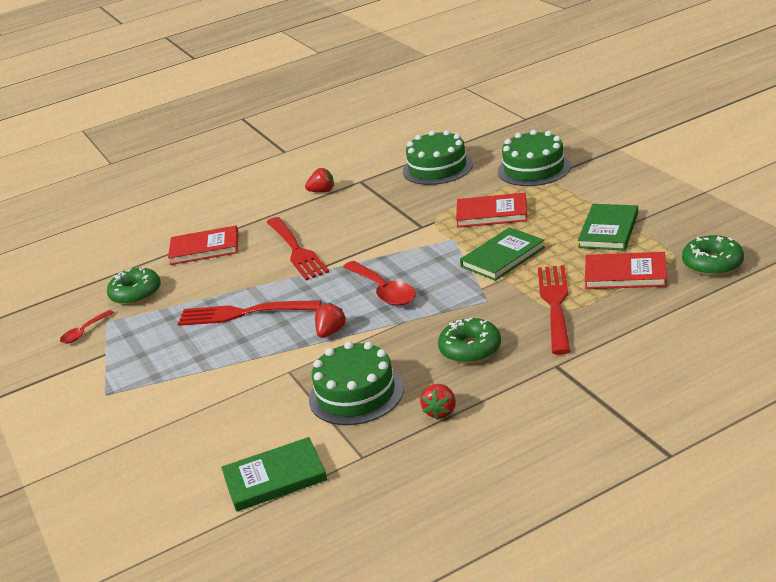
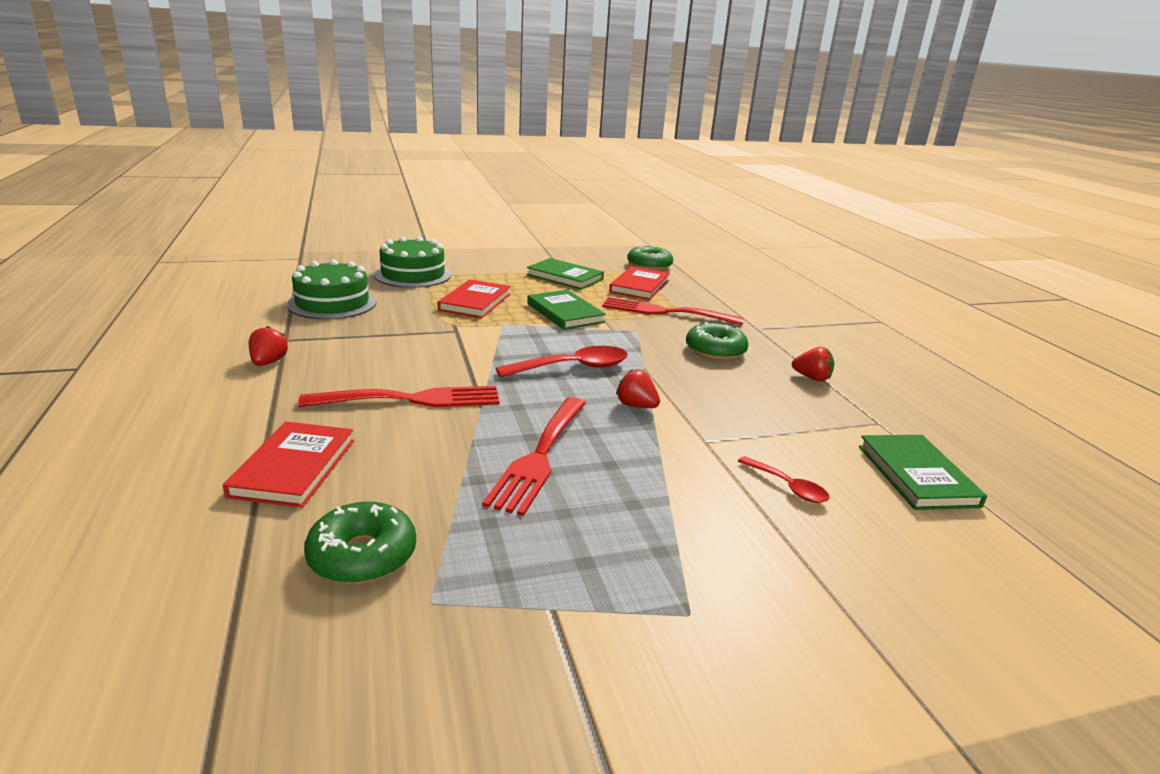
camera: 85 degrees left, 5 degrees down
(84, 332) = (444, 638): red spoon -> red spoon (788, 487)
(356, 394) = (769, 410): green cake -> none

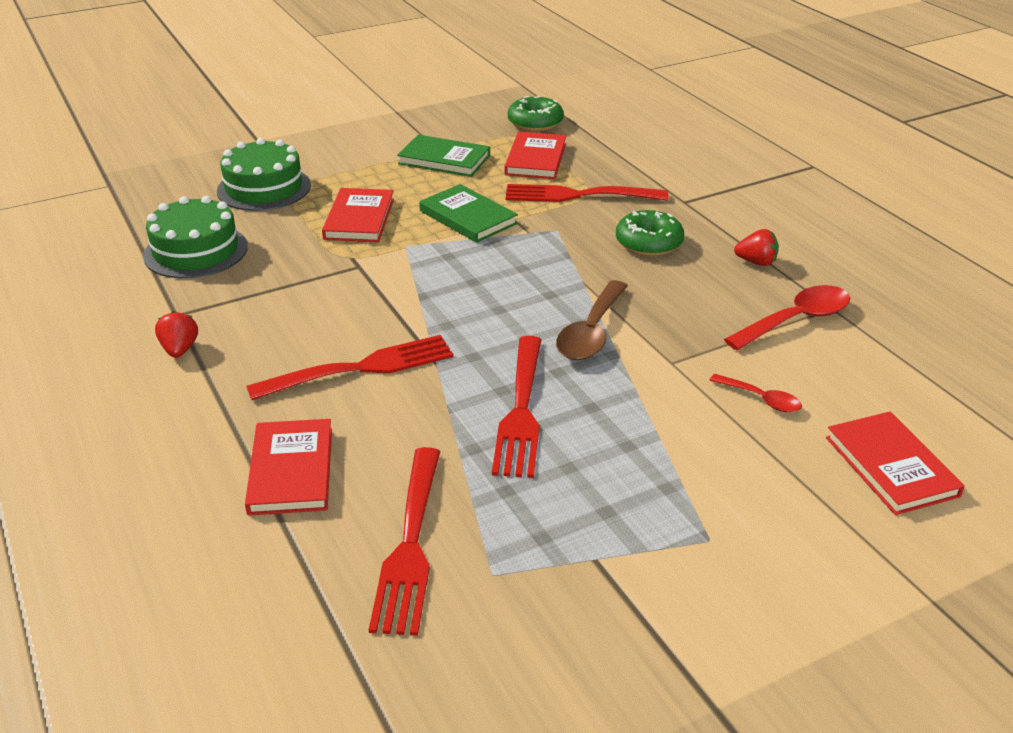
camera: 10 degrees left, 10 degrees up
(362, 555) = (410, 545): green donut -> red fork
(573, 368) = (509, 294): red spoon -> red spoon (796, 320)
(636, 406) = (591, 332): red strawberry -> brown spoon
(917, 475) = (875, 363): green book -> none
(922, 576) = (891, 466): none -> red book

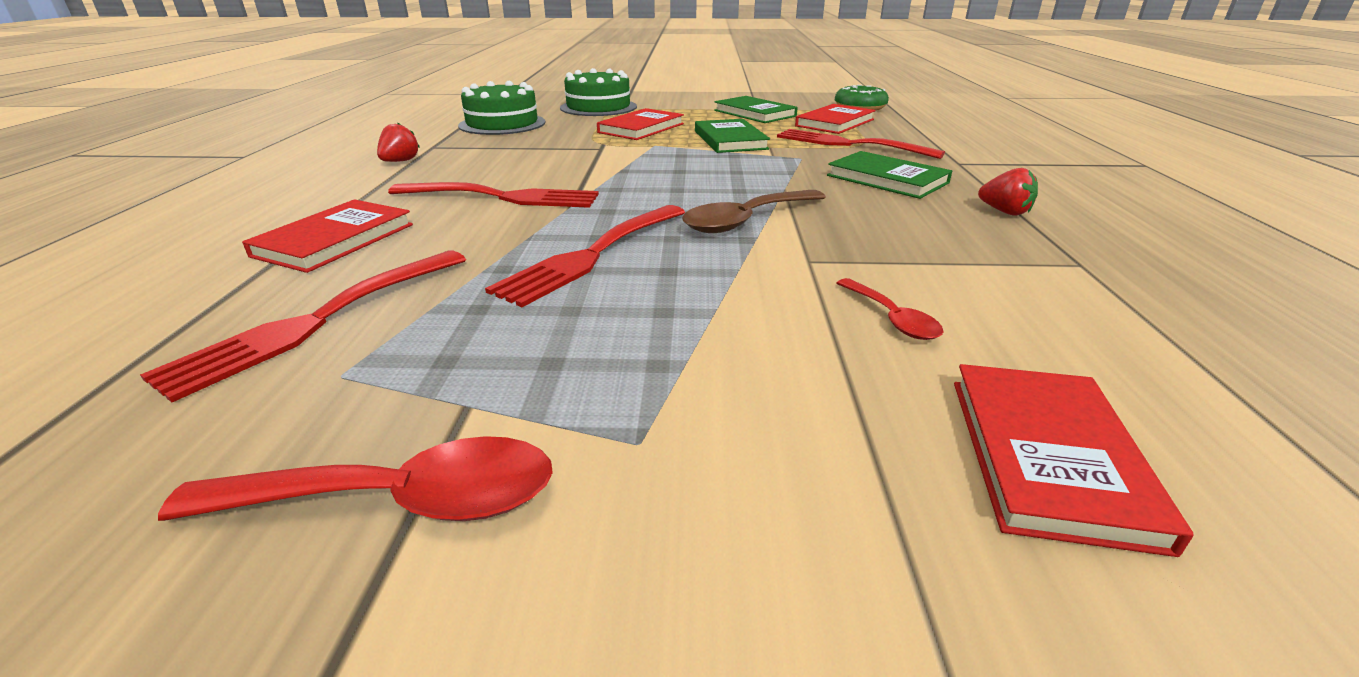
camera: 30 degrees right, 5 degrees down
(648, 243) = (887, 179): green donut -> green book
(796, 320) = (1016, 263): red spoon -> red spoon (399, 500)

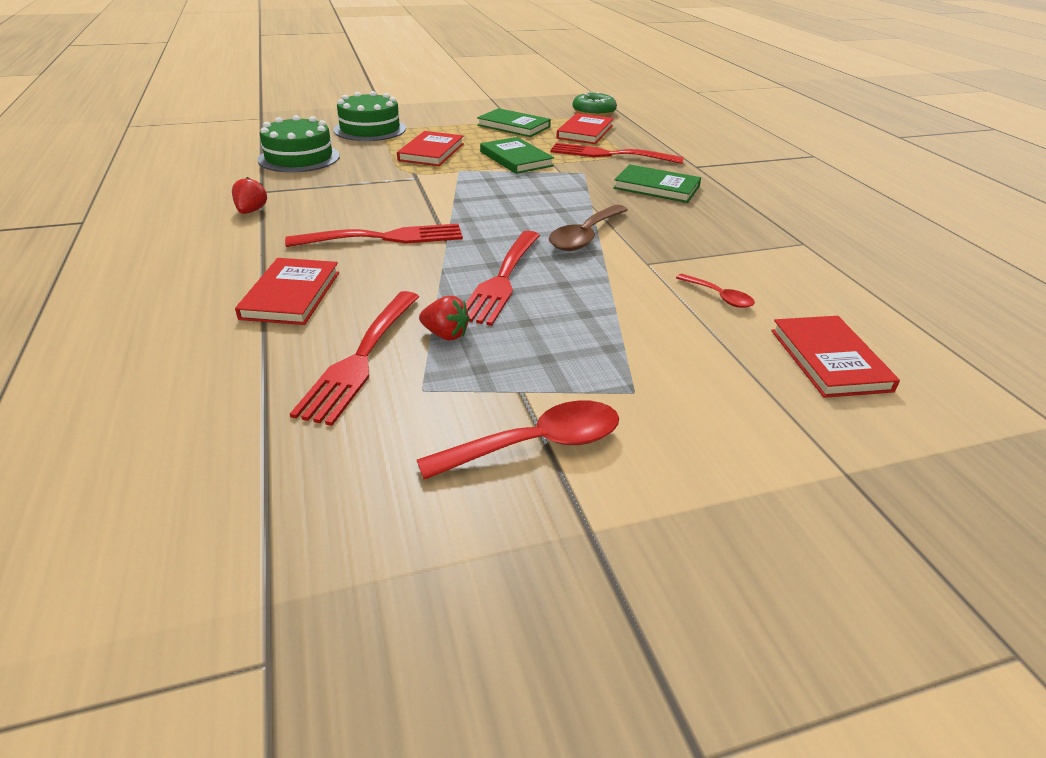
camera: 20 degrees left, 5 degrees up
(1004, 212) = (745, 208): red strawberry -> red strawberry (445, 335)

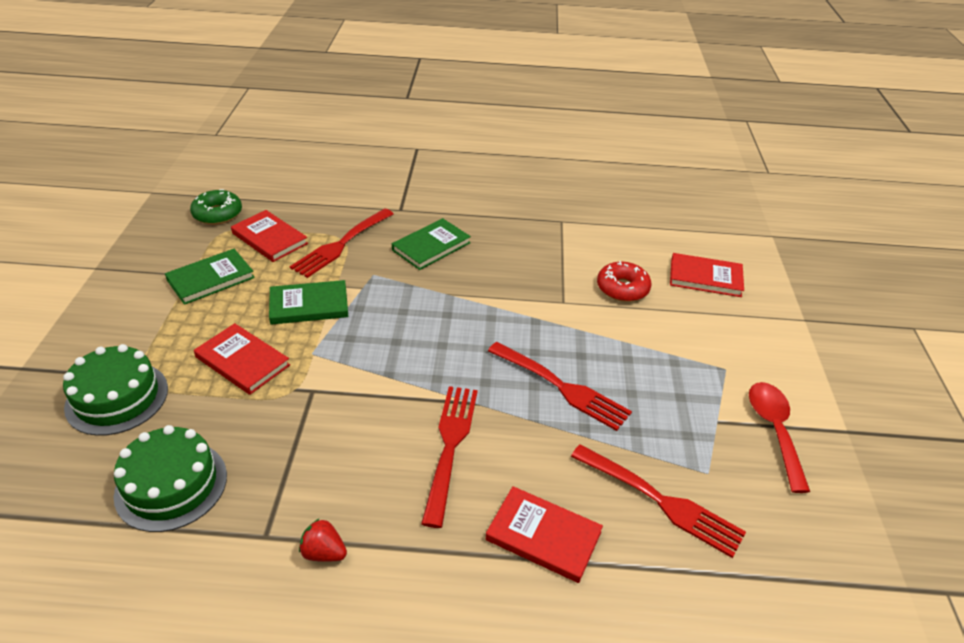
camera: 70 degrees left, 5 degrees up
(445, 335) = (638, 443): red strawberry -> none
(585, 236) = (505, 317): brown spoon -> none
(719, 297) = (622, 288): red spoon -> red donut

